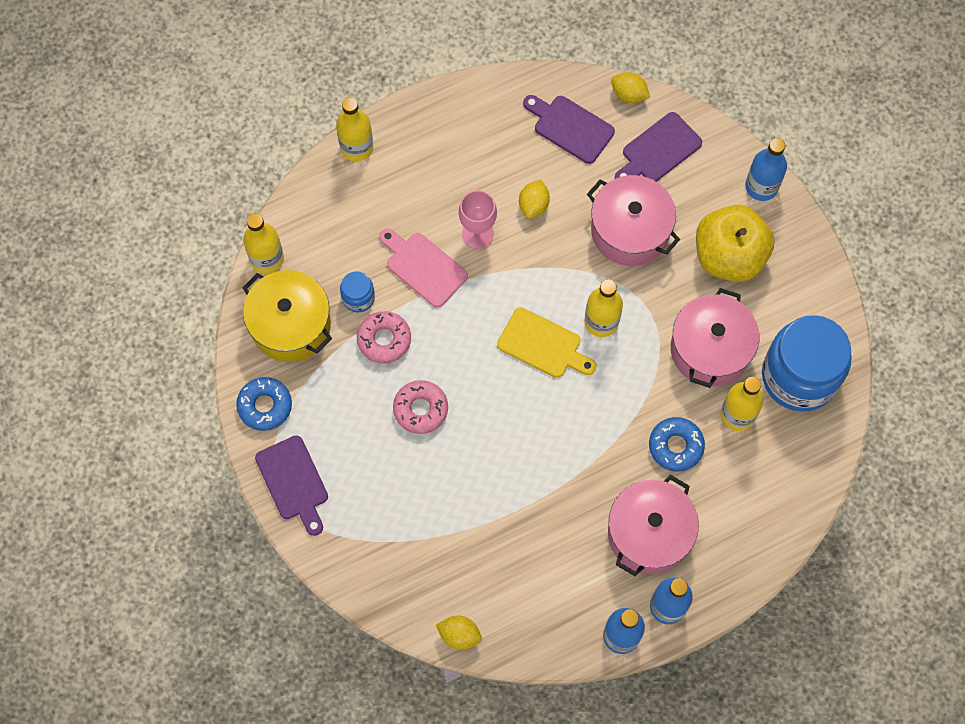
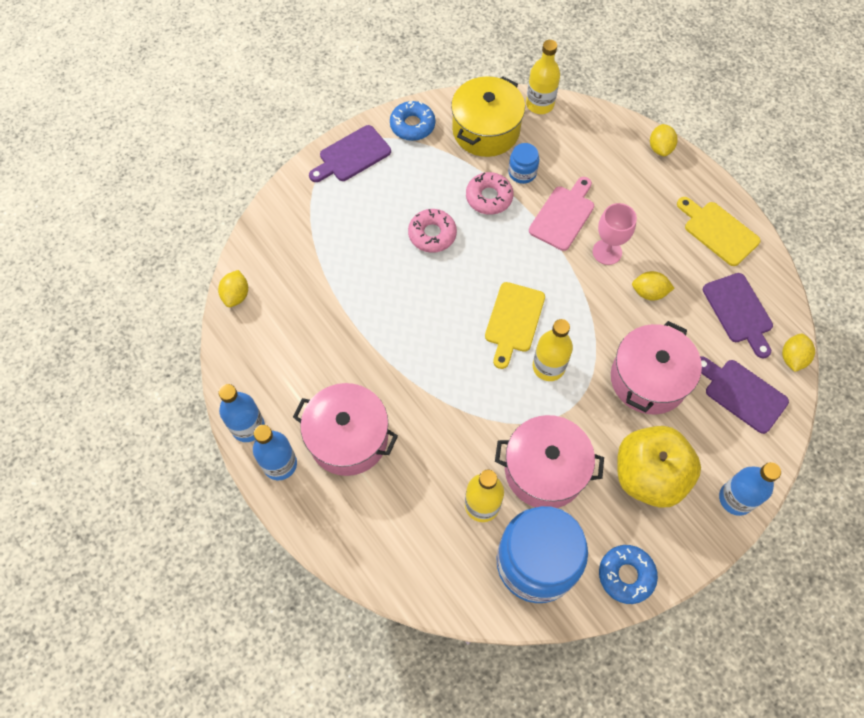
camera: 80 degrees right, 5 degrees down
(356, 147) = (660, 148): yellow bottle -> yellow lemon
(473, 119) = (718, 231): none -> yellow cutting board
(570, 127) = (739, 312): purple cutting board -> purple cutting board turned 135 degrees clockwise
(675, 446) = (438, 450): blue donut -> blue donut (626, 575)

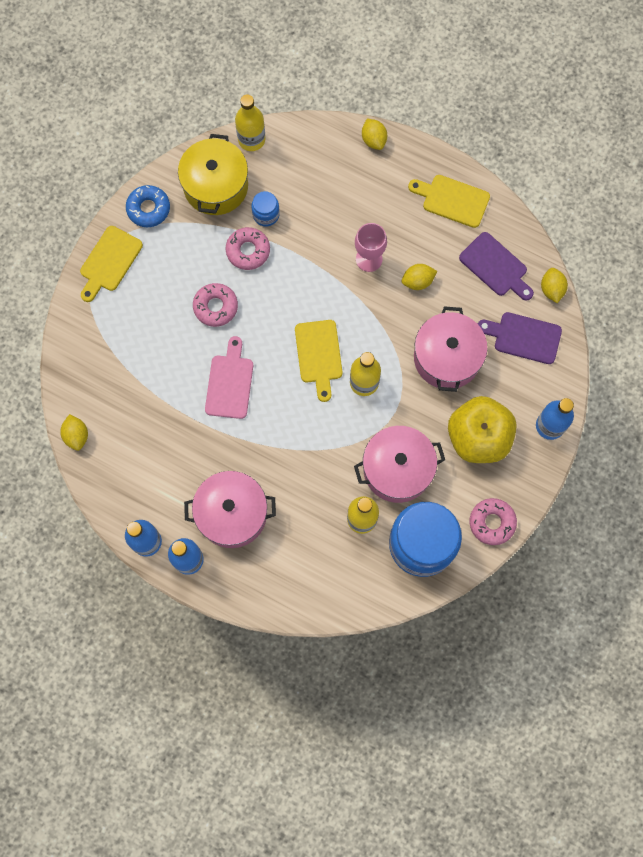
camera: 25 degrees left, 10 degrees up
(352, 155) = (109, 262): purple cutting board -> yellow cutting board
(563, 215) = (318, 240): pink cutting board -> pink cutting board (230, 383)
(626, 575) = (492, 522): blue donut -> pink donut

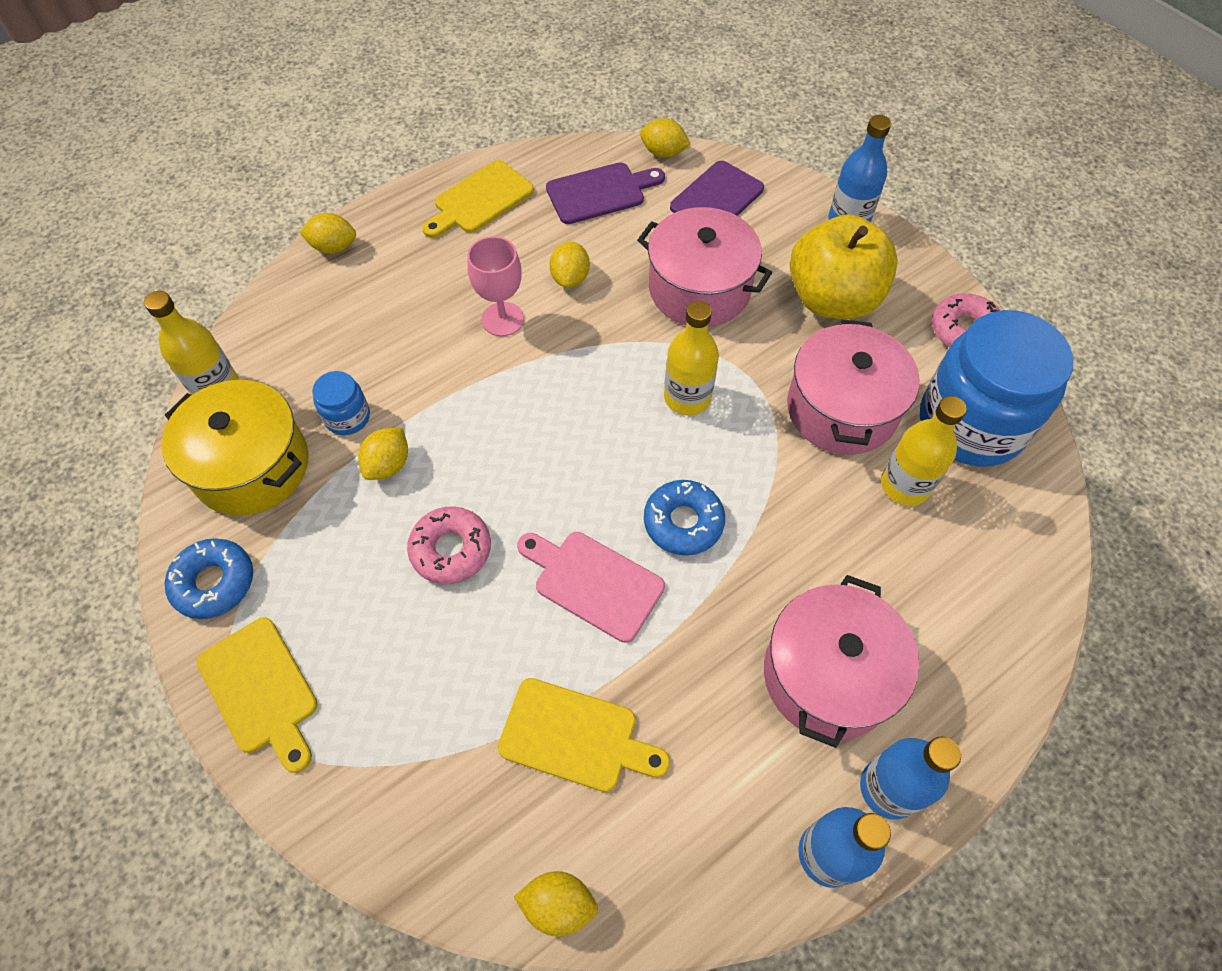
camera: 65 degrees left, 15 degrees down
(248, 251) = (388, 465): pink donut -> yellow lemon
(284, 412) = (683, 522): none -> blue donut
(318, 355) = (614, 438): yellow cutting board -> yellow cutting board (575, 737)

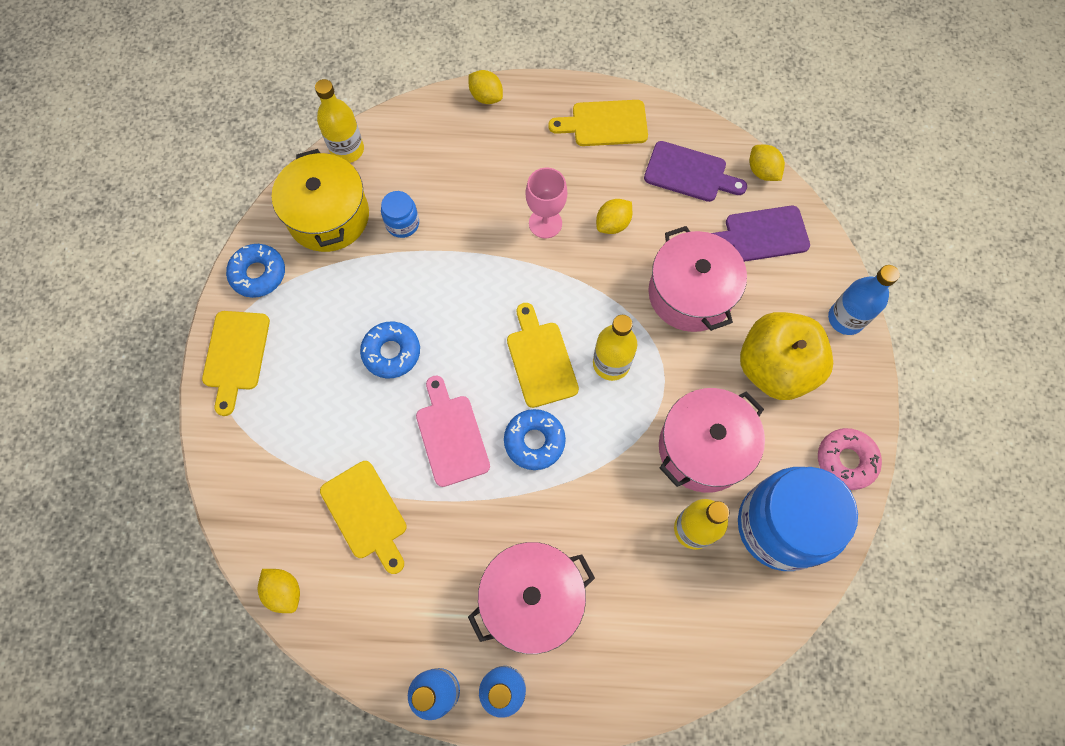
camera: 40 degrees right, 10 degrees up
(388, 465) = (400, 272): yellow lemon -> none
(451, 550) = (391, 352): pink donut -> blue donut
(616, 443) = (540, 360): none -> yellow cutting board

